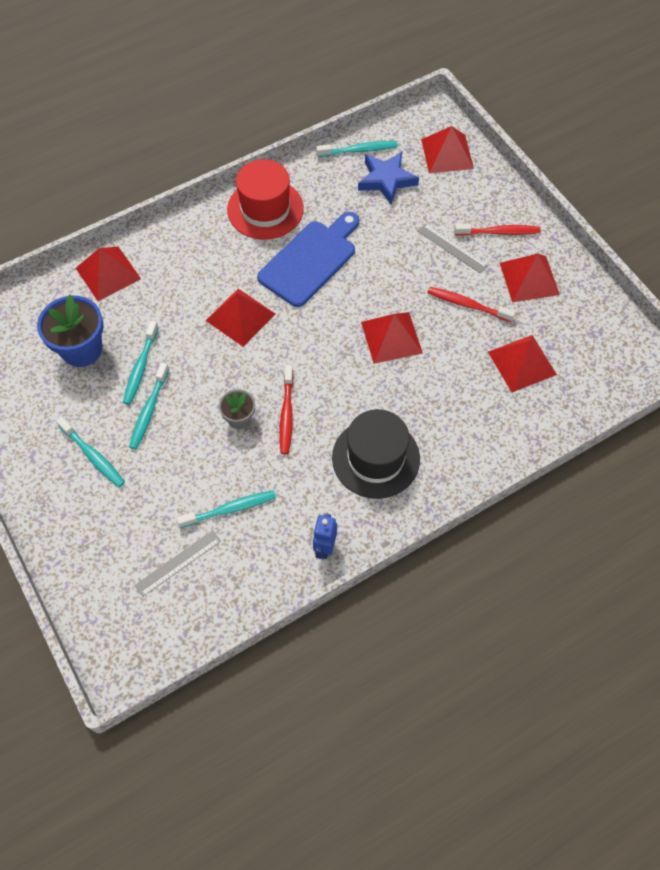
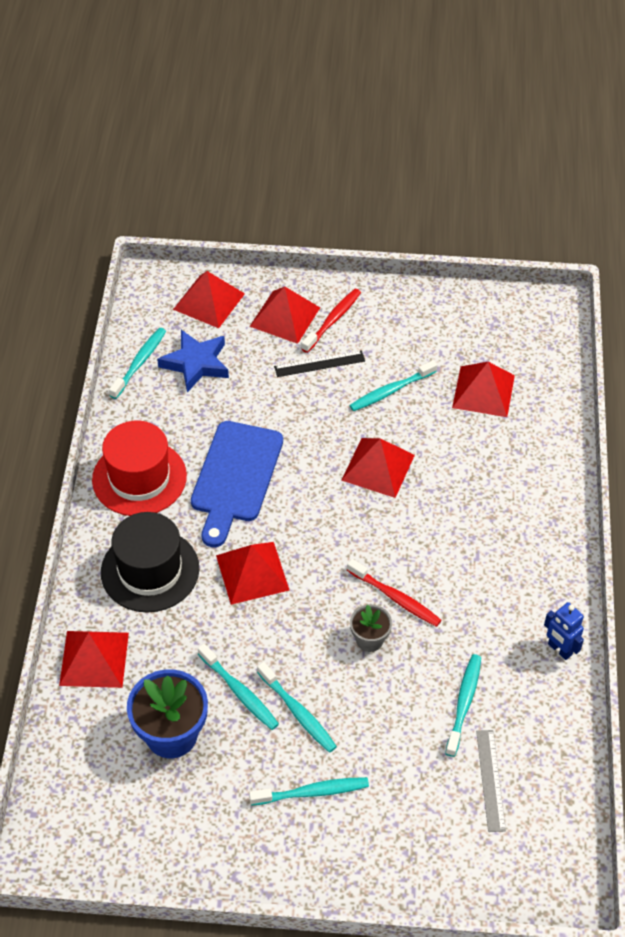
camera: 55 degrees left, 10 degrees down
(310, 260) = (235, 477): blue cutting board -> blue cutting board turned 150 degrees counterclockwise
(376, 458) = (497, 556): black hat -> black hat (150, 570)
(452, 248) = (319, 364): grey ruler -> black ruler
(467, 305) = (391, 391): red toothbrush -> turquoise toothbrush
(529, 278) = (401, 331): red pyramid -> red pyramid (285, 317)

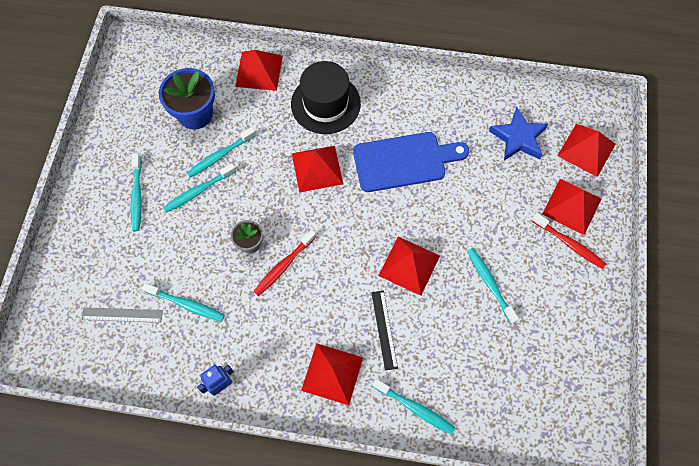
camera: 95 degrees right, 15 degrees up
(139, 363) = (518, 99): turquoise toothbrush -> turquoise toothbrush (415, 408)
(139, 478) = (407, 98): red hat -> none
(235, 477) = (404, 161): blue cutting board -> blue cutting board turned 150 degrees clockwise
(319, 364) = (519, 229): black ruler -> black ruler (384, 329)
(483, 391) = (489, 363): red pyramid -> red pyramid (332, 374)

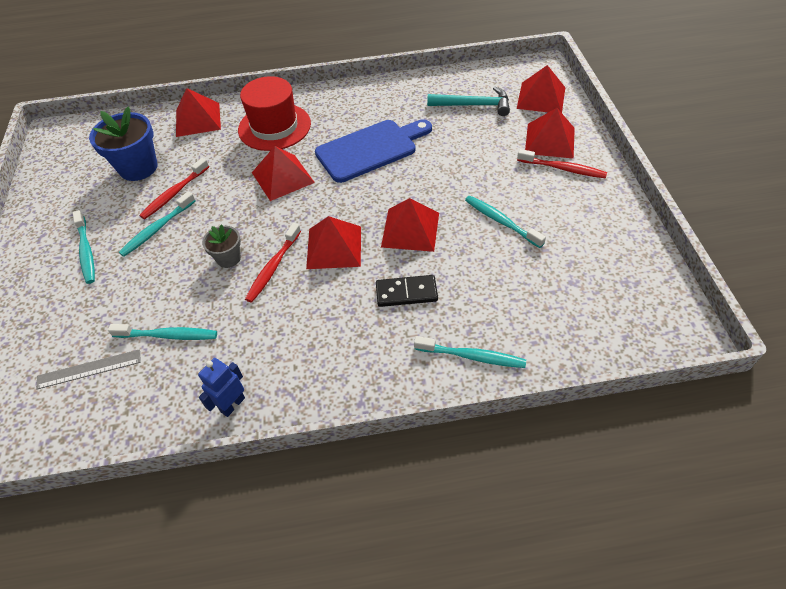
camera: 15 degrees left, 15 degrees down
(220, 155) = (174, 193): turquoise toothbrush -> red toothbrush
(325, 104) = (274, 127): black hat -> red hat
(332, 374) = (363, 352): red pyramid -> red pyramid (334, 247)
(384, 329) = (406, 292): black ruler -> black domino
(518, 138) = (474, 105): blue star -> turquoise hammer

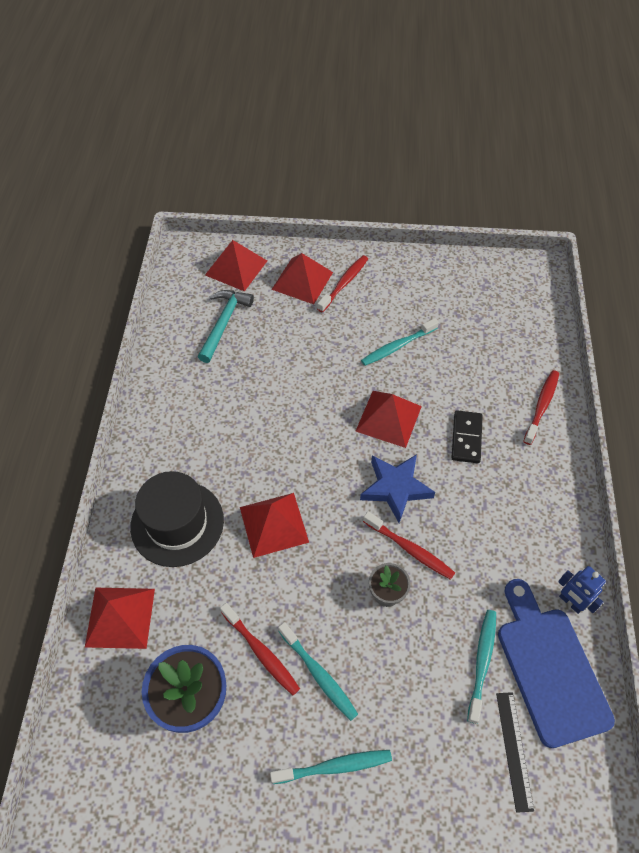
camera: 80 degrees left, 5 degrees up
(89, 369) = (514, 750): grey ruler -> black ruler
(274, 127) = (177, 523): red hat -> black hat
(334, 247) = (395, 488): red pyramid -> blue star
(371, 149) = (258, 429): blue cutting board -> blue cutting board (549, 668)
(472, 356) = (541, 406): turquoise toothbrush -> red toothbrush

